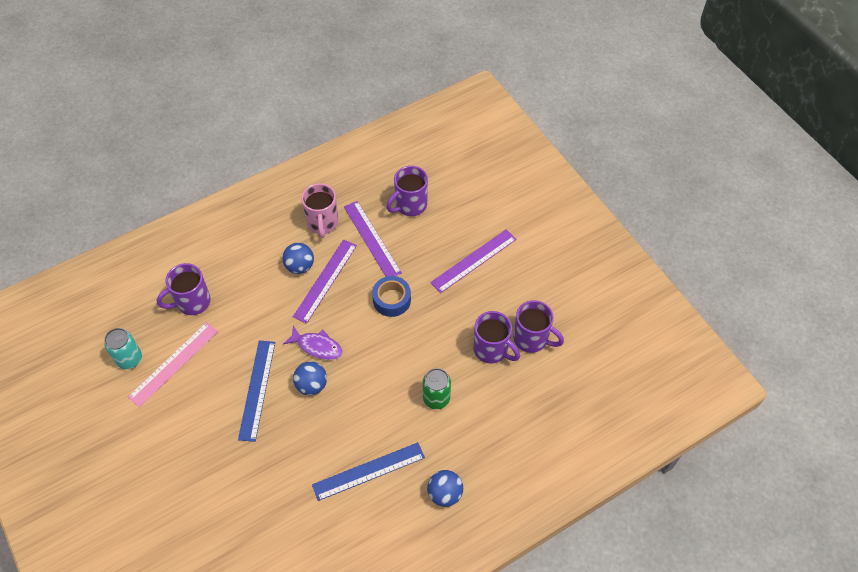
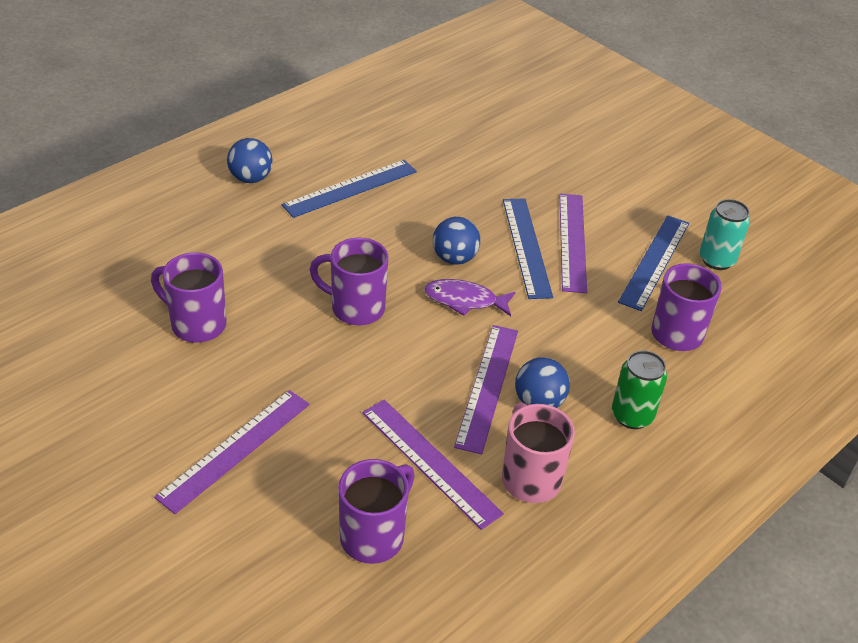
camera: 165 degrees right, 15 degrees down
(174, 363) = (654, 261): pink ruler -> blue ruler
(222, 390) = (572, 241): none -> purple ruler
(391, 300) = (369, 372): blue tape -> none
(436, 398) = (275, 261): green can -> green can (632, 416)
(532, 339) = (131, 345): purple mug -> purple mug (355, 308)

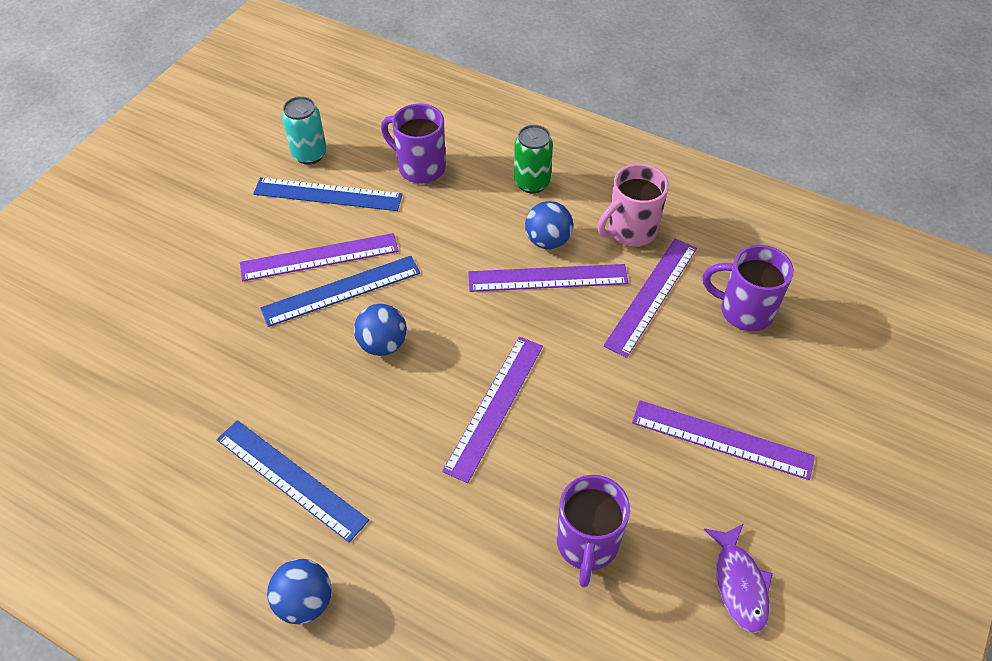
camera: 105 degrees left, 10 degrees up
(355, 308) = (495, 406): purple mug -> purple ruler
(464, 300) = (443, 321): purple fish -> purple fish (739, 584)

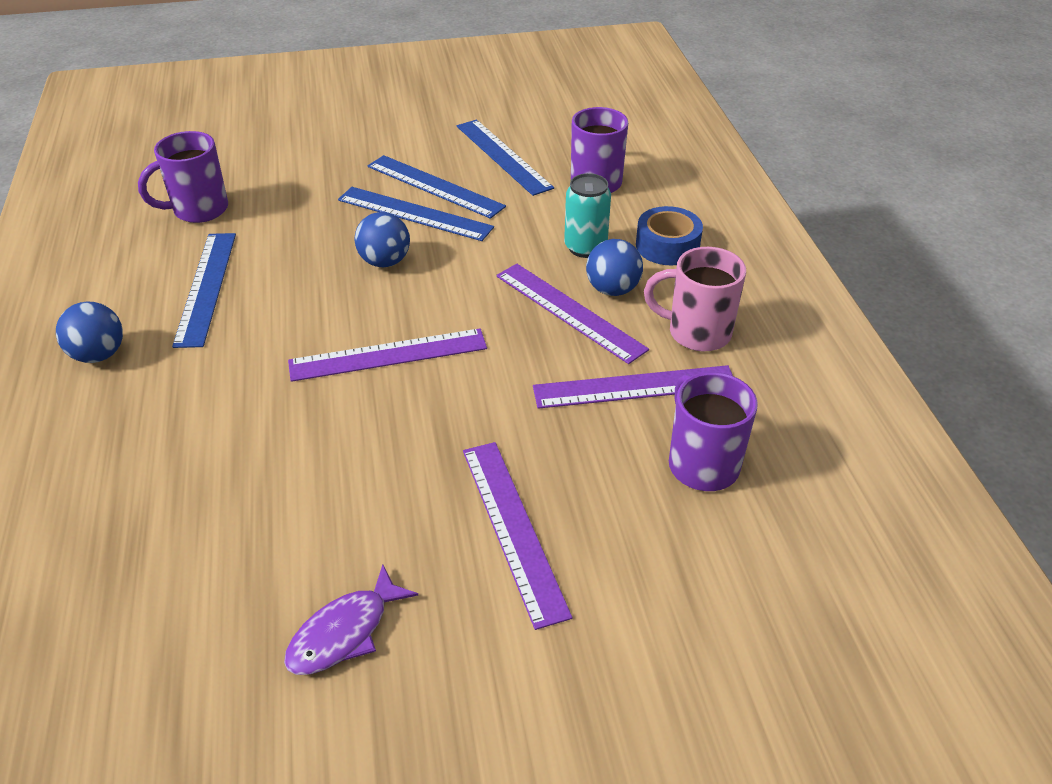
camera: 50 degrees right, 10 degrees down
(309, 154) = (531, 127): turquoise can -> turquoise can (585, 247)
(319, 257) = (435, 186): purple ruler -> blue ruler
(532, 183) = (667, 246): green can -> blue tape
(587, 545) = (292, 491): purple mug -> purple mug (198, 210)

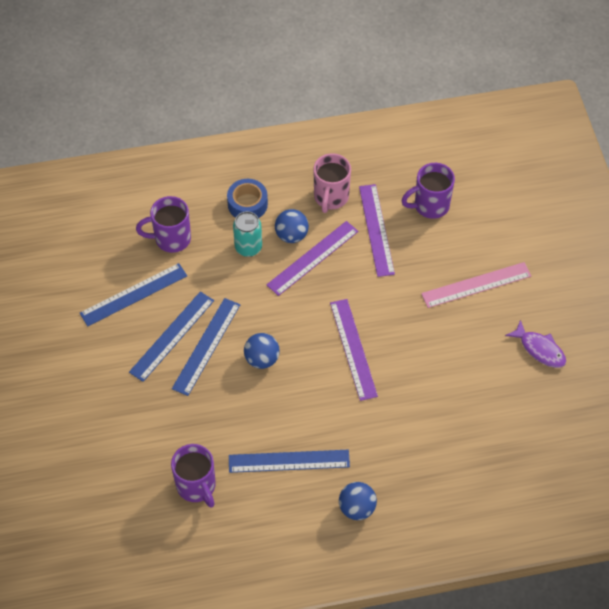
camera: 90 degrees left, 15 degrees up
(513, 528) = (476, 285): purple ruler -> pink ruler

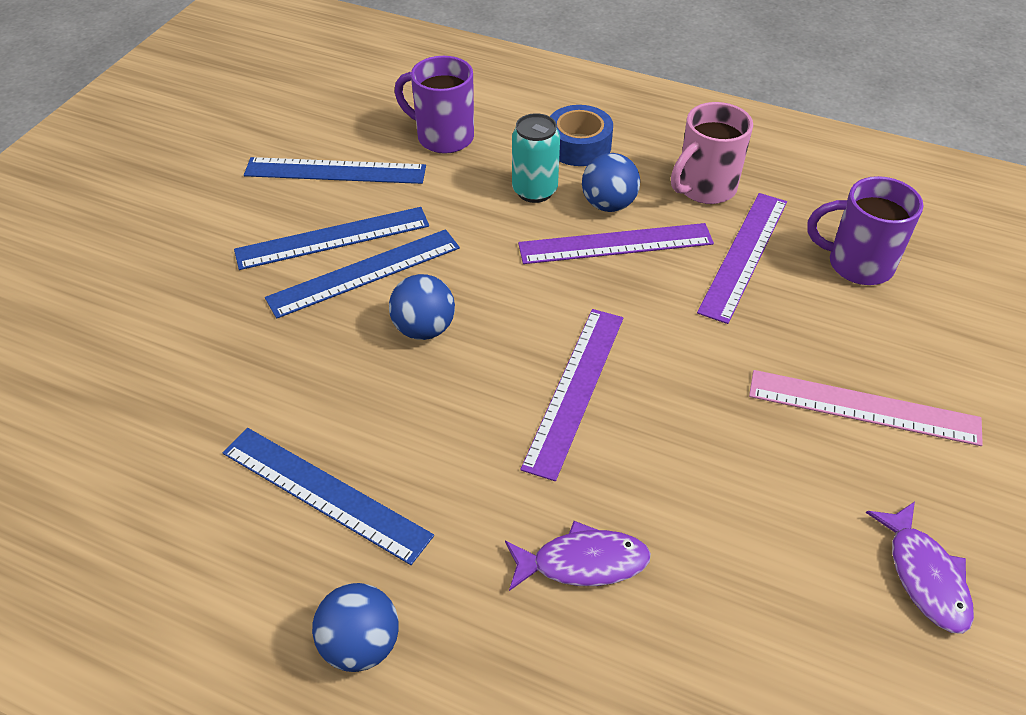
camera: 35 degrees right, 10 degrees down
(197, 486) = (159, 445): purple mug -> none
(414, 424) = (583, 563): none -> purple fish

